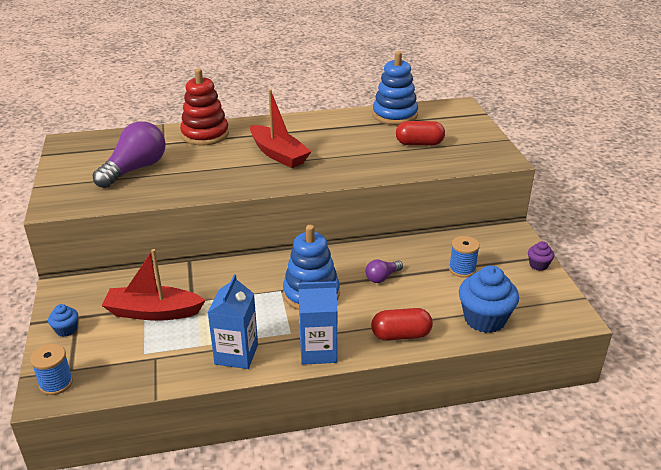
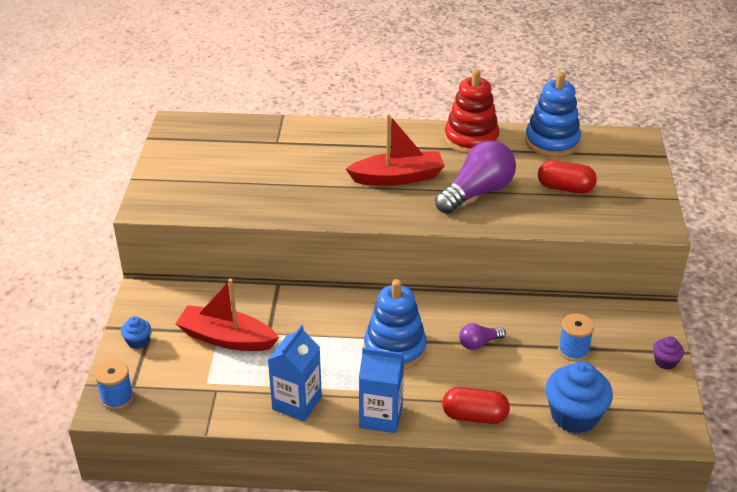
camera: 15 degrees right, 5 degrees up
(135, 169) = (238, 172): purple light bulb -> purple light bulb (477, 192)
(205, 134) = (325, 137): red stacking toy -> red stacking toy (471, 139)
(278, 154) = (398, 177): red boat -> red boat turned 75 degrees counterclockwise

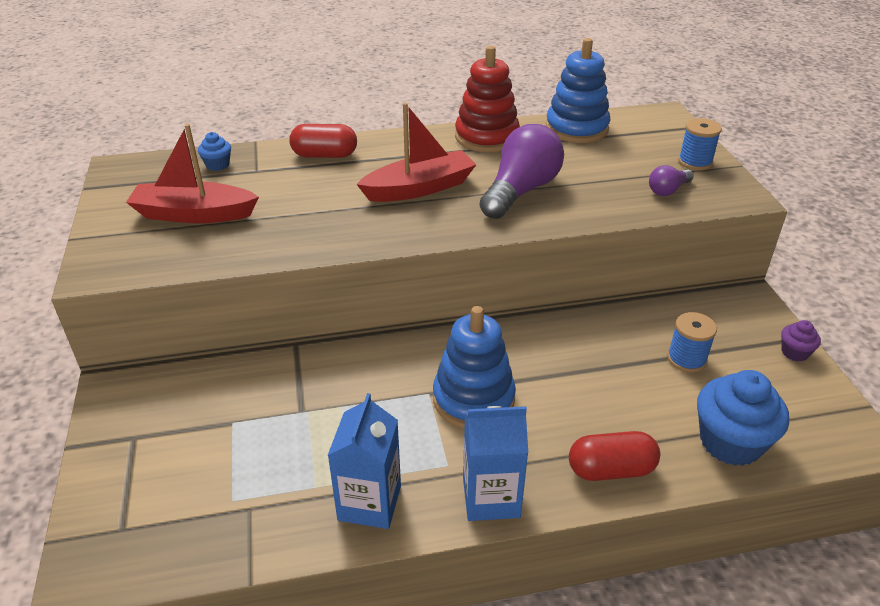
camera: 15 degrees left, 0 degrees up
(117, 398) = (99, 554): blue spool -> blue spool (695, 162)
(138, 341) = (117, 459): blue cupcake -> blue cupcake (217, 165)
(226, 338) = (245, 429): red boat -> red boat (194, 214)
(479, 343) = (573, 372): purple light bulb -> purple light bulb (668, 190)
(565, 188) = (617, 172): red capsule -> red capsule (324, 155)

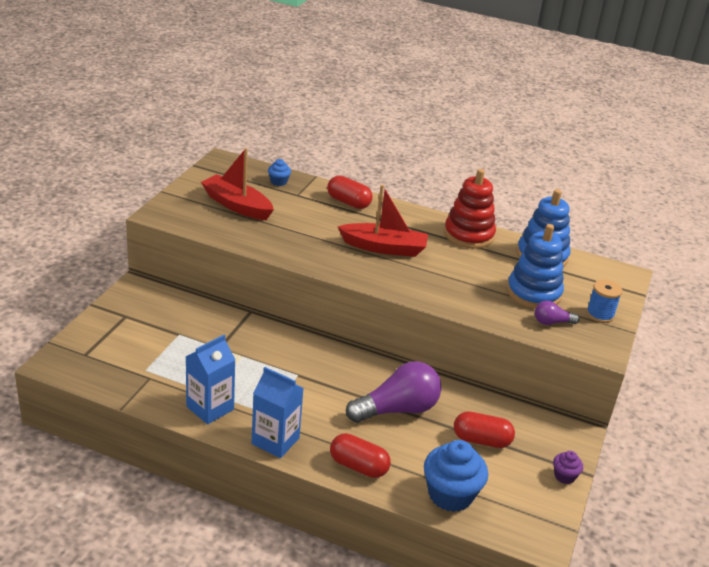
camera: 30 degrees right, 5 degrees down
(473, 399) = (320, 391): blue stacking toy -> blue stacking toy (533, 293)
(520, 191) = (448, 278): purple light bulb -> purple light bulb (397, 409)
(686, 359) = (481, 440): blue spool -> red capsule

